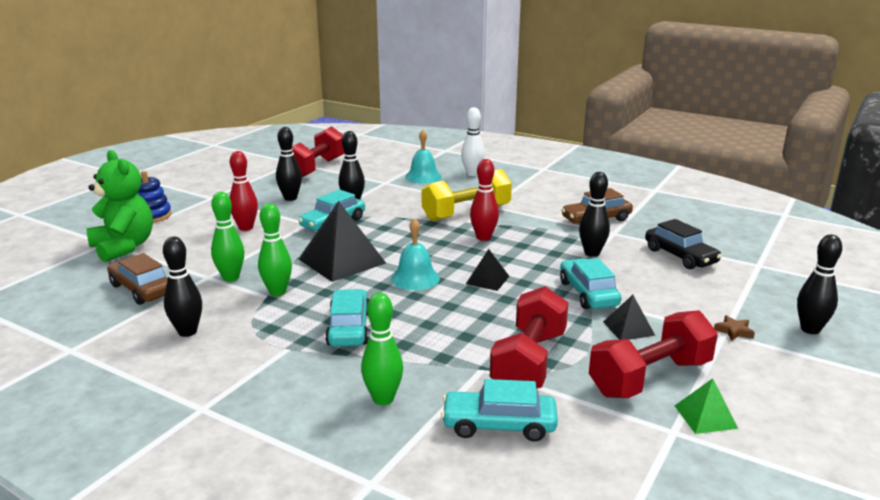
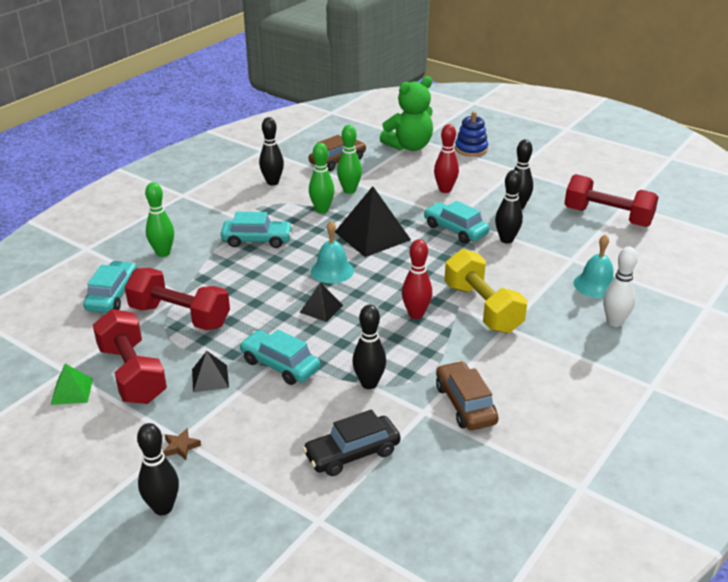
camera: 95 degrees right, 10 degrees up
(588, 293) = (280, 365): turquoise car -> turquoise car turned 135 degrees counterclockwise

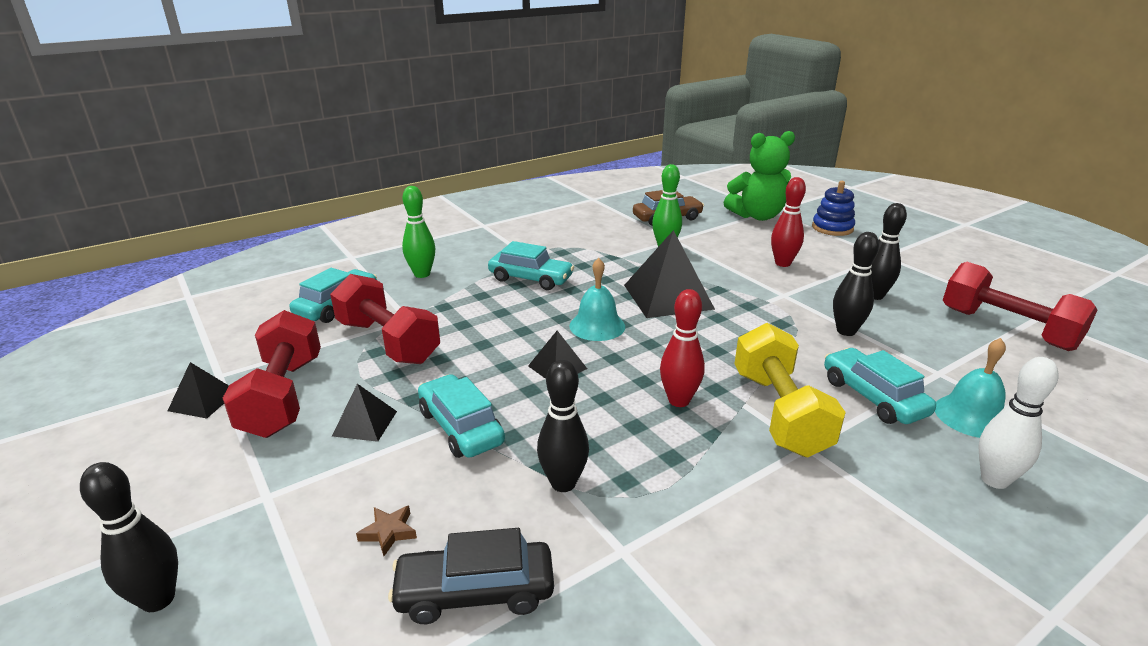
camera: 20 degrees right, 5 degrees down
(72, 391) = (203, 401): green pyramid -> black pyramid
(180, 447) = (257, 509): brown star -> brown star (388, 532)
(272, 182) = (584, 227): black bowling pin -> none
(322, 210) = (622, 261): green bowling pin -> none
(455, 230) = (778, 308): turquoise car -> turquoise car (873, 397)
(465, 404) = (694, 557): brown car -> none

